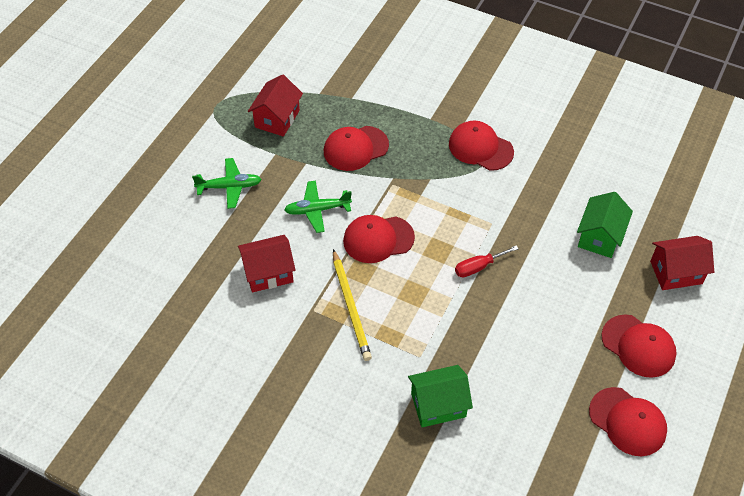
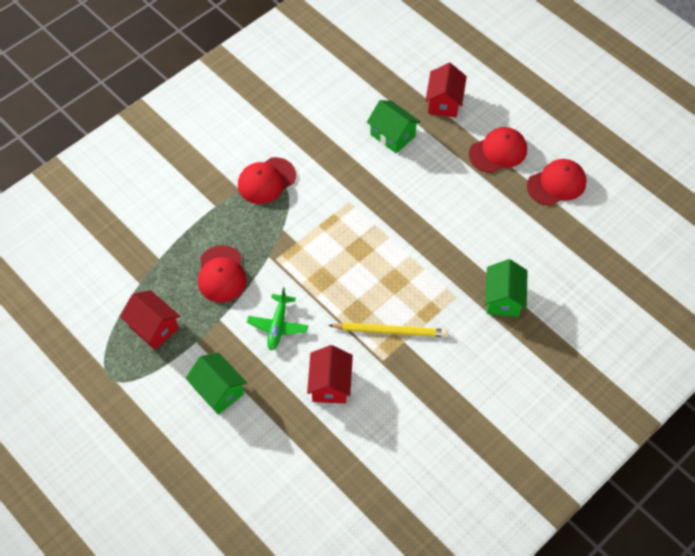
camera: 70 degrees left, 5 degrees up
(229, 187) = (218, 391): green plane -> green house
(378, 239) = (330, 289): red cap -> none
(478, 267) = (387, 227): red screwdriver -> none

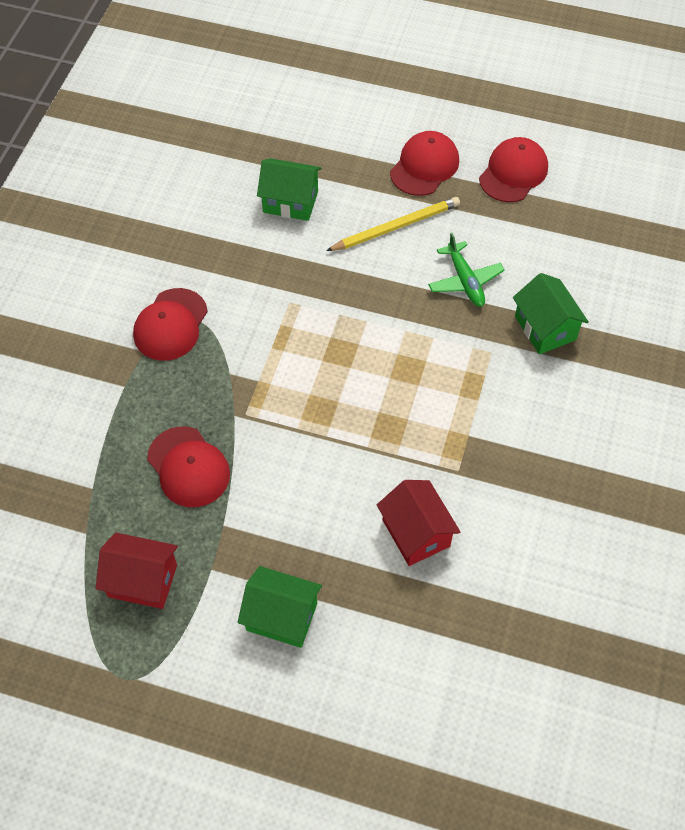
camera: 30 degrees left, 0 degrees up
(278, 326) = (303, 495): green plane -> green plane (465, 281)
(390, 331) = (443, 430): yellow pencil -> yellow pencil (396, 227)
(444, 102) = (325, 138): red house -> none

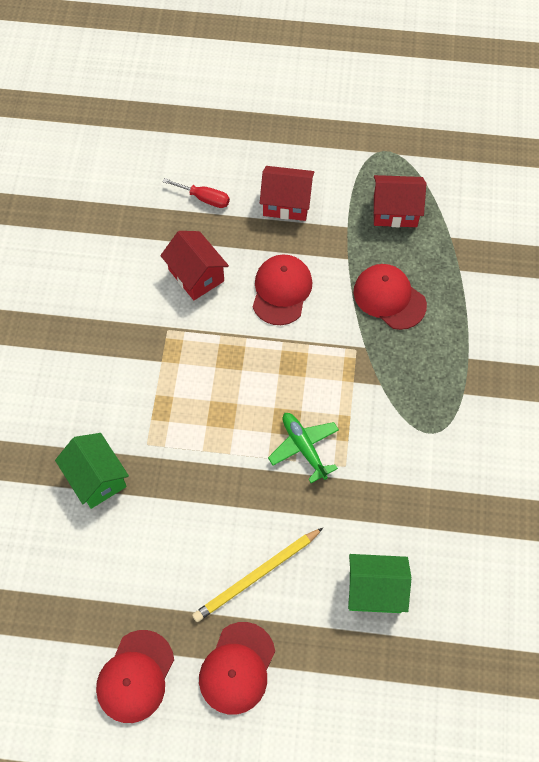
camera: 170 degrees right, 5 degrees up
(170, 325) = (449, 423): red cap -> red cap (281, 291)
(281, 617) = (286, 203): green house -> red house
(391, 643) = (204, 198): none -> red screwdriver
(465, 281) = (178, 519): green plane -> green plane (304, 447)

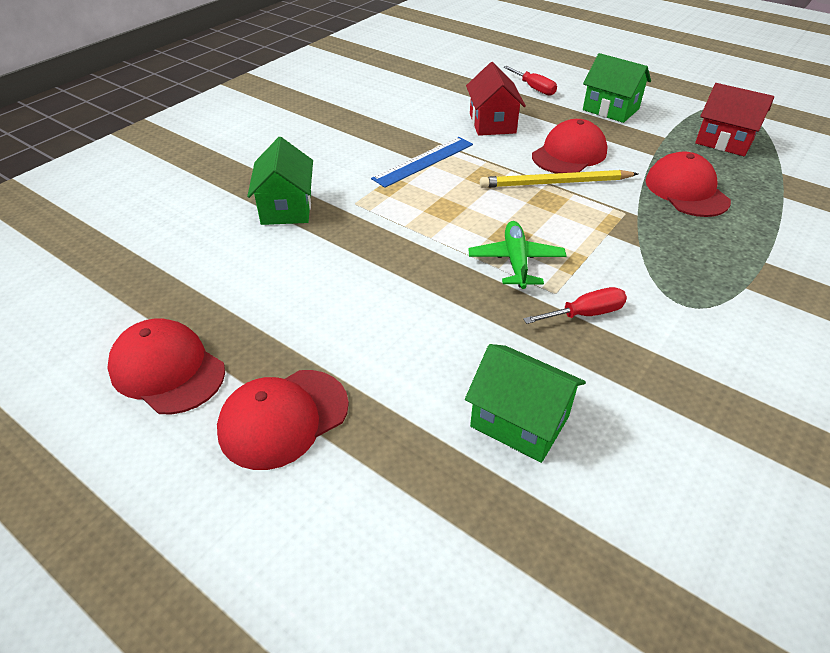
camera: 30 degrees right, 20 degrees down
(135, 676) = (167, 370): red cap -> red cap turned 75 degrees clockwise
(169, 361) = (423, 161): none -> blue ruler
(256, 576) = (379, 342): yellow pencil -> yellow pencil (555, 183)
(286, 203) = (610, 109): red house -> green house
(373, 476) = (585, 314): none -> red screwdriver

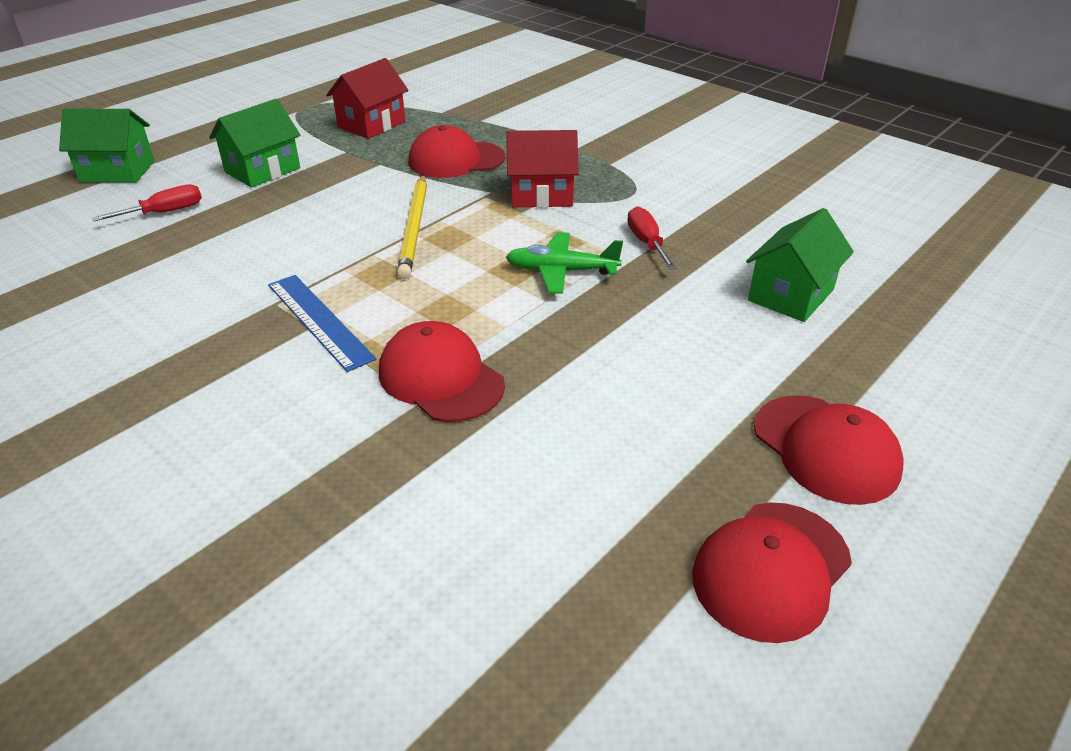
camera: 85 degrees left, 5 degrees down
(286, 208) = (398, 464): green house -> green house (117, 171)
(492, 123) = (244, 255): red house -> red house (541, 195)
(569, 154) = (354, 211): red cap -> red cap (441, 378)

